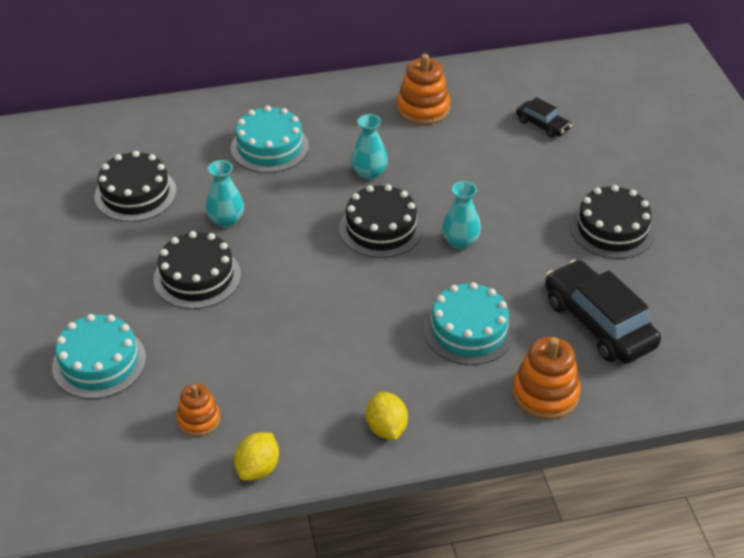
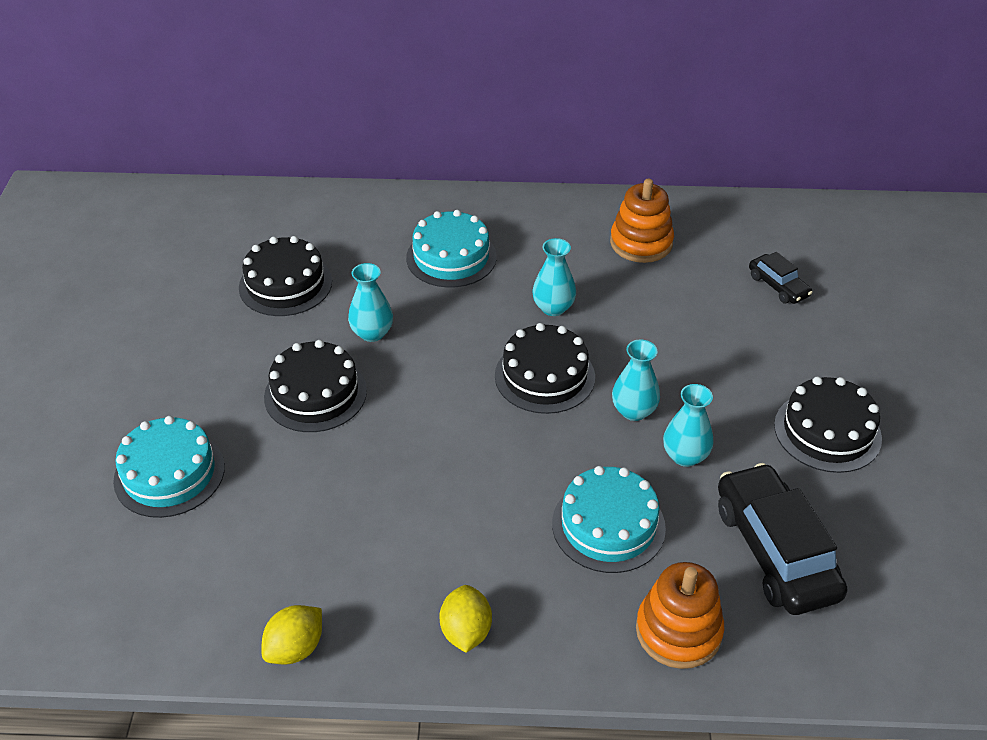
camera: 15 degrees right, 0 degrees up
(198, 419) = (251, 569): orange stacking toy -> none
(510, 268) = (685, 456): none -> turquoise vase

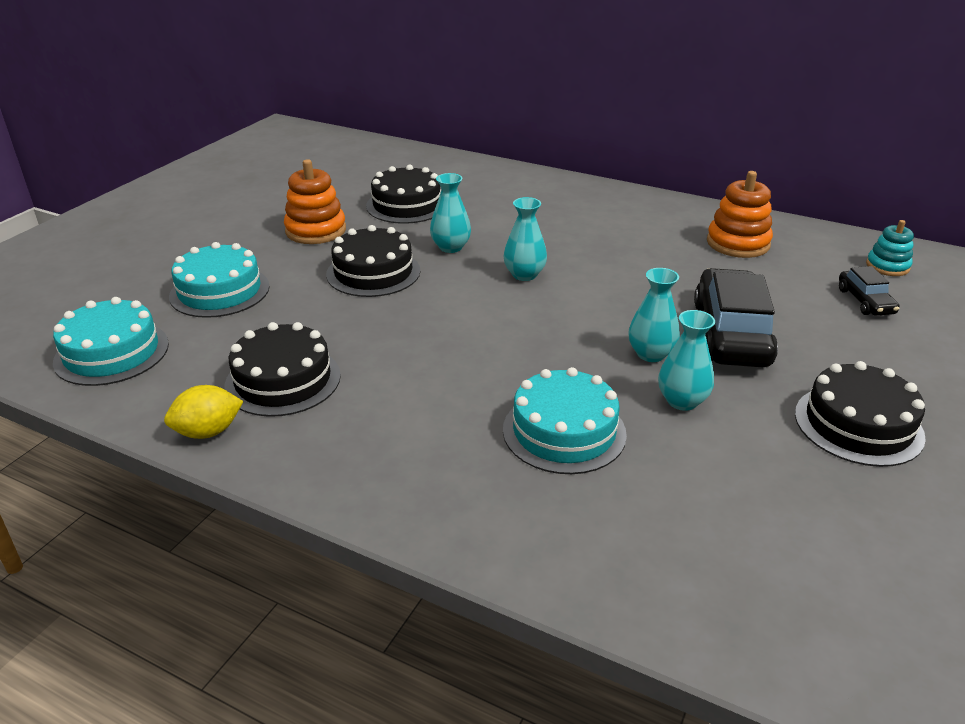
camera: 25 degrees right, 10 degrees down
(451, 257) = (554, 217): turquoise cake -> turquoise cake (112, 353)
(466, 631) = (363, 469): yellow lemon -> none
(544, 376) = (580, 309): black cake -> black cake (283, 380)
(553, 308) = (622, 267): turquoise vase -> turquoise vase (524, 275)
(678, 631) = (577, 541): orange stacking toy -> orange stacking toy (316, 230)
(775, 551) = (735, 507): black car -> black car (731, 333)
(779, 234) = (887, 266): none -> turquoise stacking toy

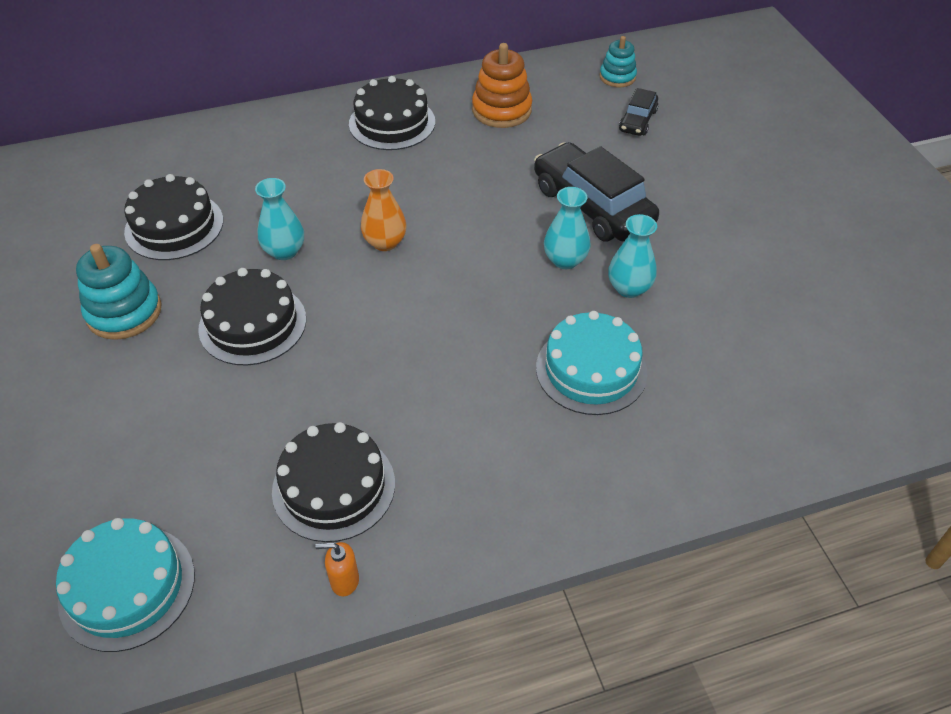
camera: 45 degrees left, 15 degrees up
(208, 432) = (344, 581): yellow lemon -> orange soap dispenser
(219, 291) = (131, 445): turquoise cake -> none
(316, 230) = (124, 312): orange stacking toy -> turquoise stacking toy
(524, 275) = (385, 242): turquoise vase -> orange vase
(858, 424) = (738, 234): black cake -> black cake (392, 123)
(865, 301) = (637, 120): black car -> black car turned 75 degrees clockwise

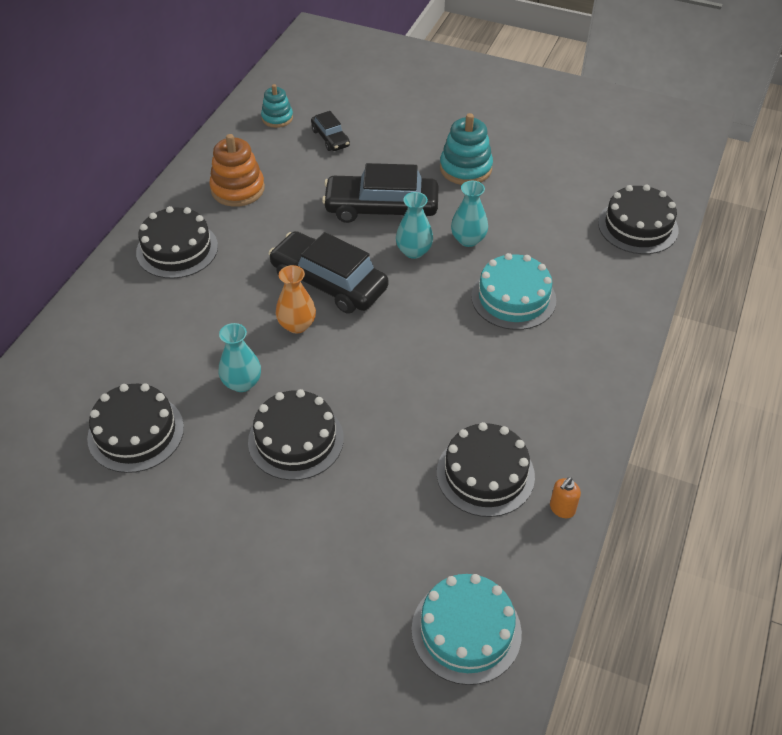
camera: 50 degrees left, 0 degrees up
(124, 312) = (198, 510): turquoise stacking toy -> turquoise stacking toy (465, 168)
(458, 230) = (329, 282): none -> black car
(829, 412) = (638, 226): none -> black cake

